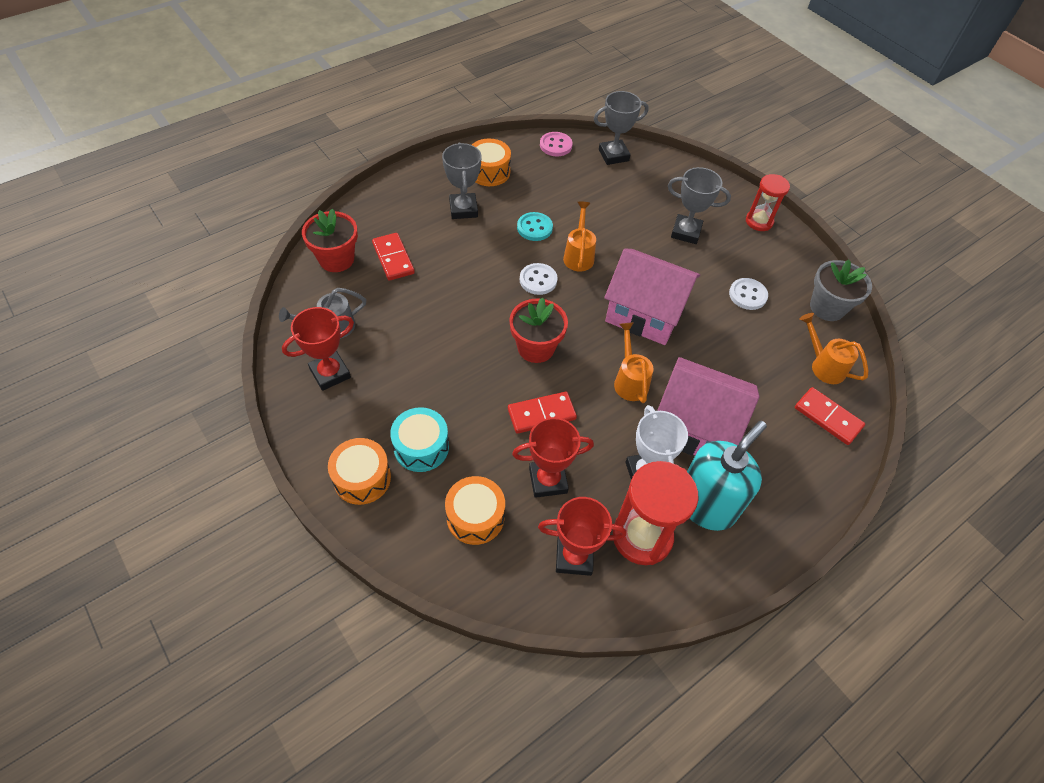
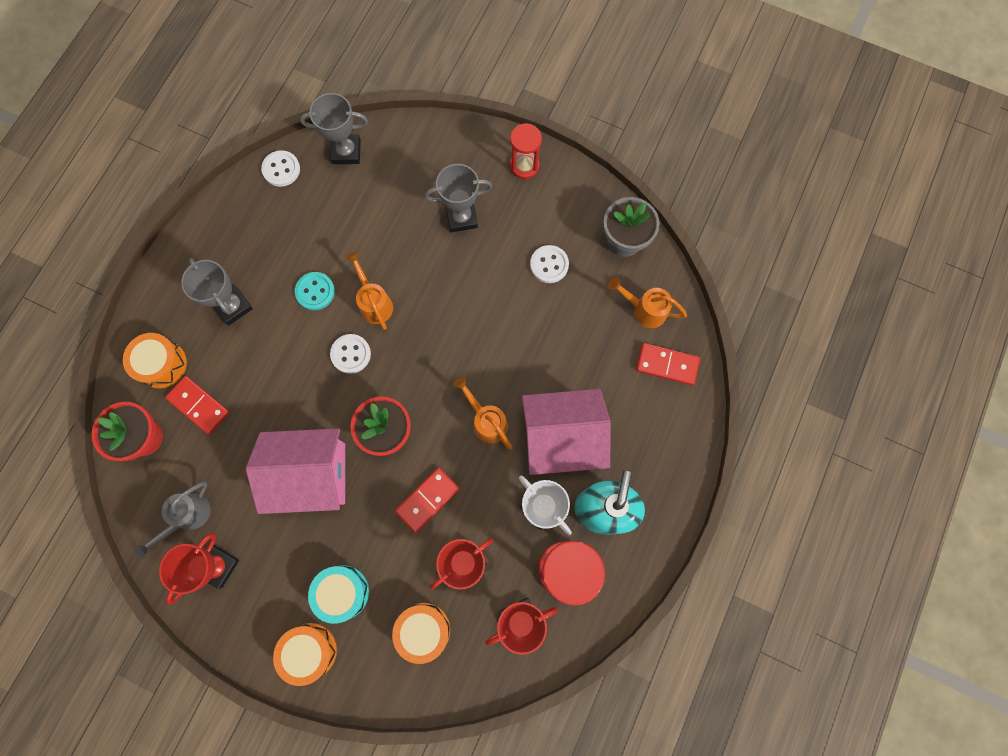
camera: 25 degrees left, 20 degrees up
(489, 172) = (232, 243): orange drum -> orange drum (162, 364)
(555, 145) = (281, 169): pink button -> white button
(613, 155) = (346, 152): grey trophy -> grey trophy turned 45 degrees clockwise
(645, 313) = (466, 338): pink house -> pink house (311, 475)

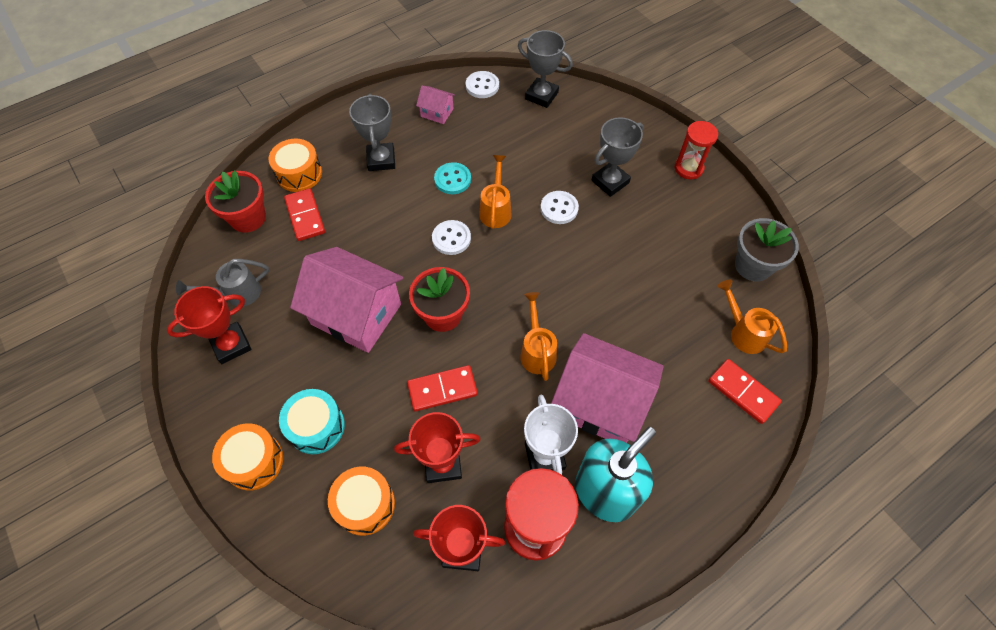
camera: 30 degrees right, 15 degrees down
(255, 224) = (437, 112): none -> pink house
(461, 217) = (610, 182): grey trophy -> grey trophy turned 60 degrees counterclockwise
(549, 265) = (669, 252): white button -> white button (559, 208)

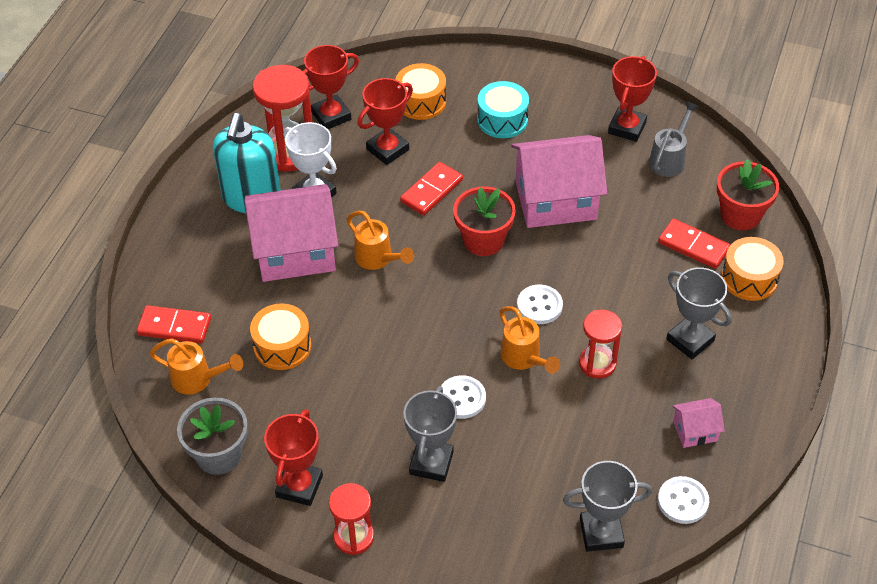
camera: 145 degrees right, 10 degrees down
(254, 461) = (523, 81): orange drum -> orange drum (282, 346)
(452, 179) = (597, 363): turquoise button -> red hourglass
(706, 215) = (299, 486): none -> red trophy

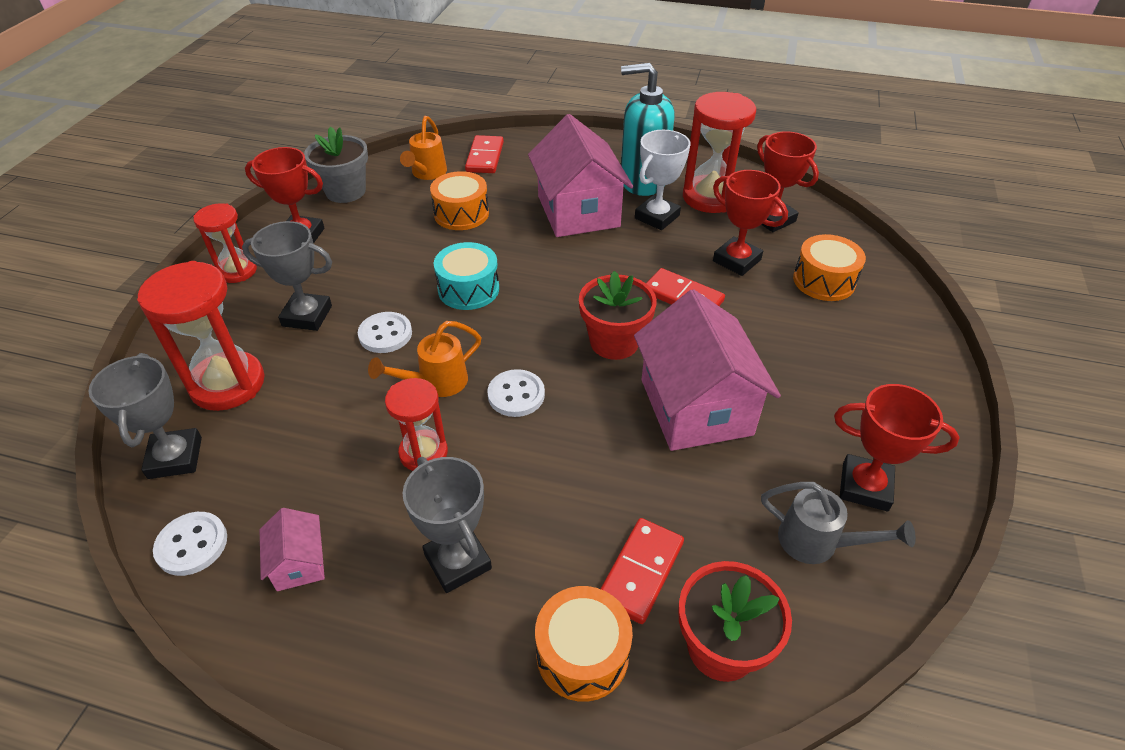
camera: 85 degrees right, 5 degrees down
(378, 259) = (575, 264): orange watering can -> none
(502, 120) = (823, 351): turquoise drum -> turquoise drum (468, 289)
(518, 512) = (228, 384): none -> red hourglass
(690, 340) = (458, 561): grey trophy -> grey trophy turned 75 degrees counterclockwise

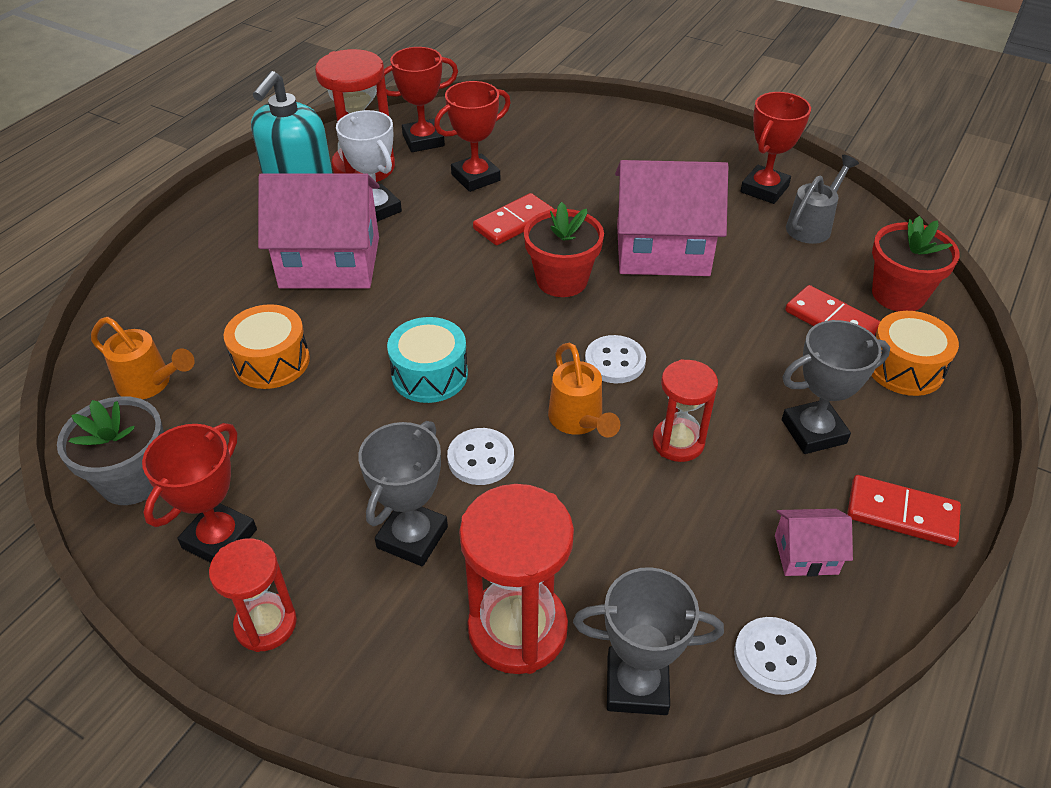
camera: 75 degrees left, 0 degrees up
(485, 157) = (152, 321): red domino -> red domino (901, 513)
(824, 281) = (528, 139): orange drum -> none

